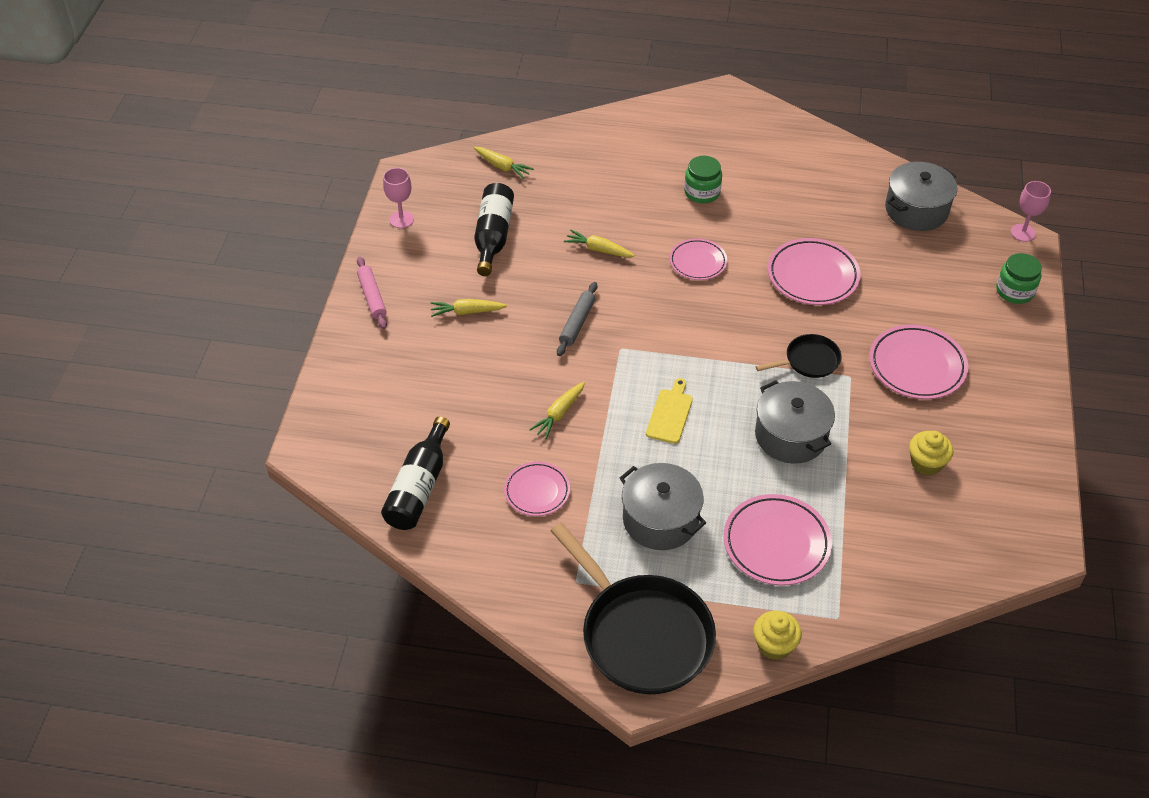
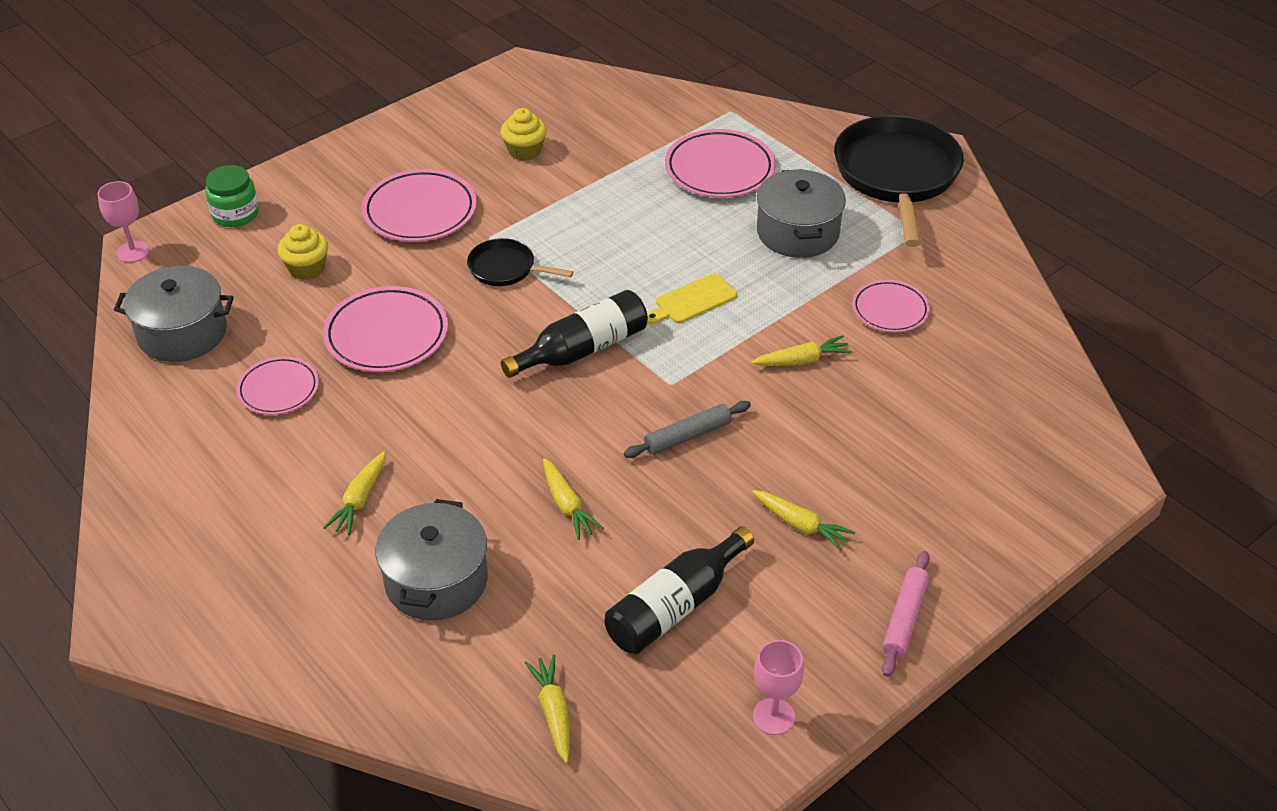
camera: 140 degrees left, 5 degrees down
(419, 487) = (1007, 375): black bottle -> black bottle (582, 349)
(698, 262) = (478, 421): pink plate -> pink plate (278, 389)
(702, 192) = (360, 499): green jar -> yellow carrot
(774, 645) = (799, 121): yellow cupcake -> yellow cupcake (307, 268)
(791, 435) = (606, 226): grey pot -> grey pot (436, 580)

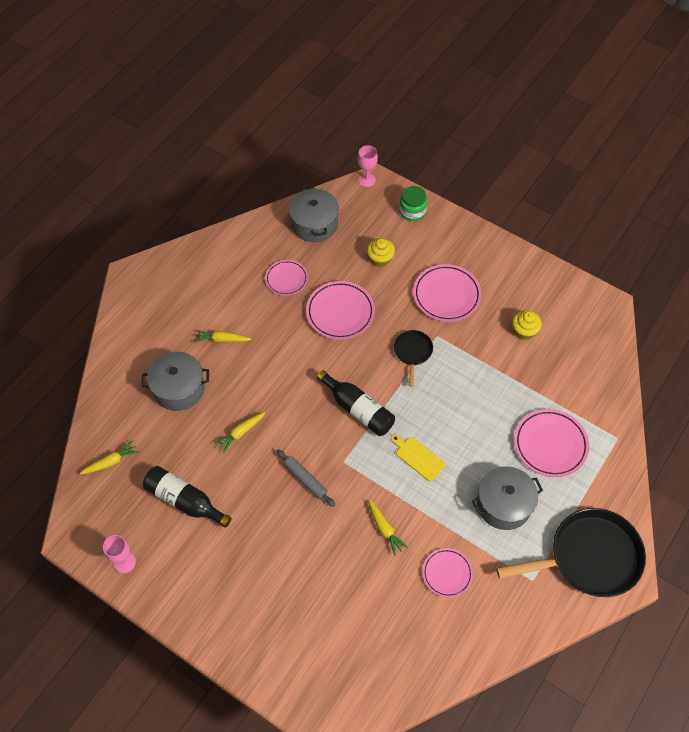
camera: 75 degrees right, 15 degrees up
(800, 525) = (254, 552): yellow carrot -> none
(905, 619) = (199, 618): pink rolling pin -> none

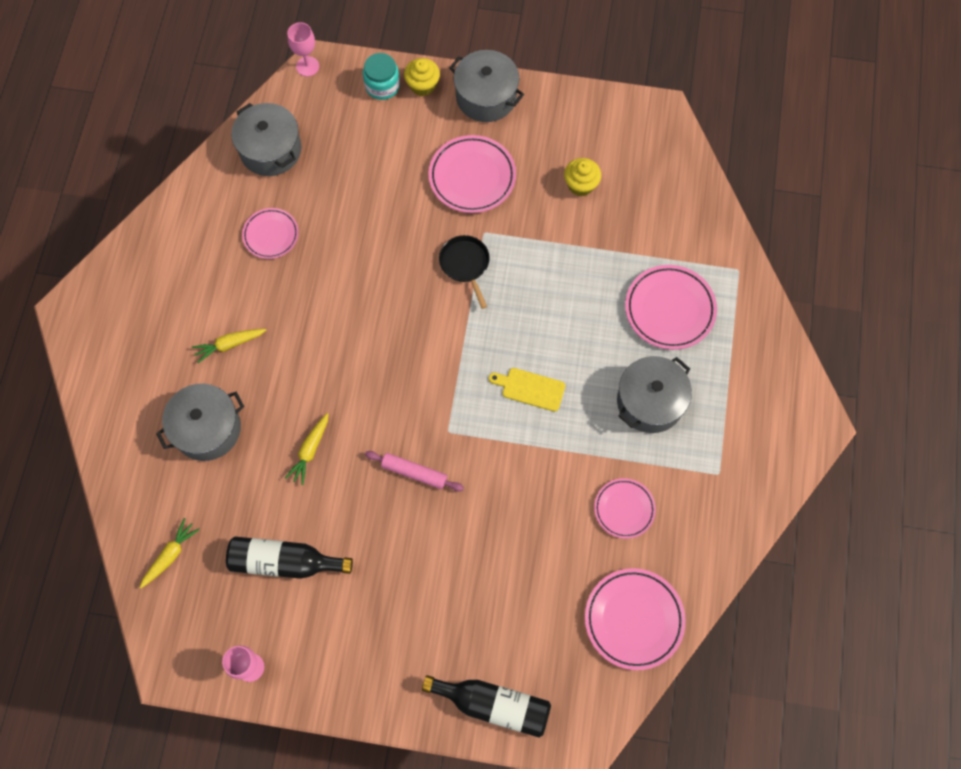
camera: 25 degrees left, 10 degrees up
(305, 480) = (414, 473): grey rolling pin -> pink rolling pin
(340, 312) = (356, 250): pink plate -> pink plate (634, 619)
(358, 409) = (435, 361): black bottle -> black bottle (493, 705)
(380, 259) = (372, 163): yellow cupcake -> yellow cupcake (422, 85)
(384, 529) = (531, 489): yellow carrot -> none
(412, 211) = (382, 86): green jar -> turquoise jar
(483, 246) = (486, 97): none -> grey pot
(589, 557) = (767, 421): black pan -> none

